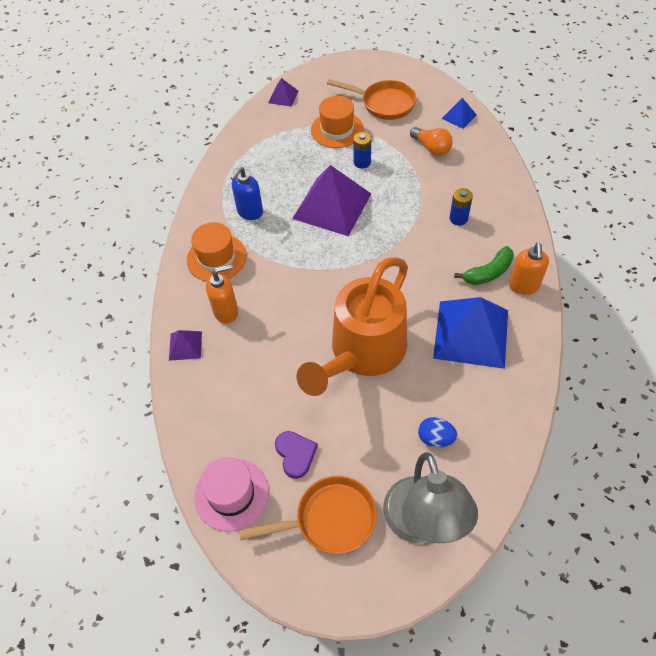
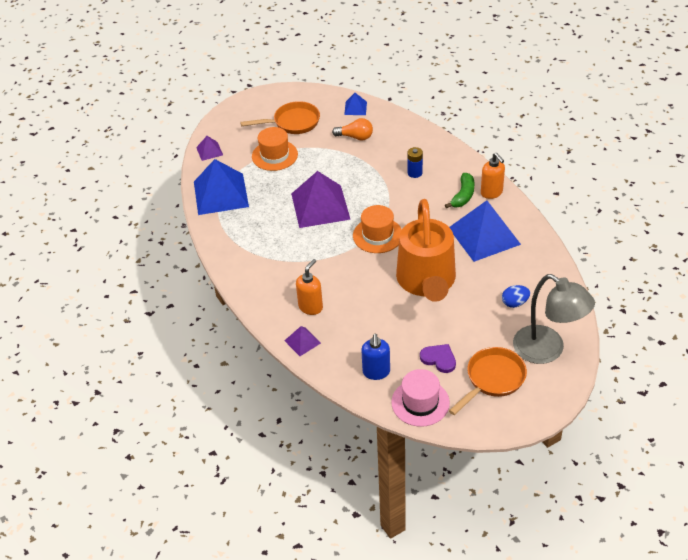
camera: 35 degrees left, 10 degrees down
(216, 258) = (269, 279): orange hat -> orange hat (377, 235)
(250, 212) = (263, 238): blue soap dispenser -> blue soap dispenser (376, 372)
(254, 145) = (220, 194): none -> blue pyramid
(362, 162) = (314, 168): blue battery -> none

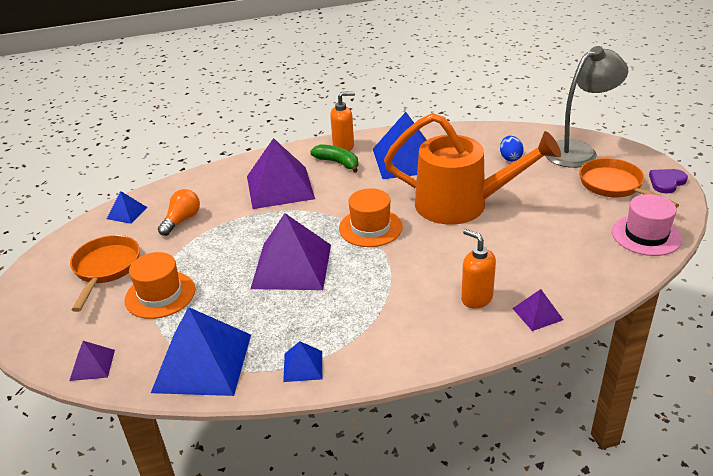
camera: 75 degrees left, 10 degrees down
(227, 237) = (303, 366): none -> blue pyramid
(376, 372) = (597, 260): blue soap dispenser -> none
(415, 173) = (280, 187): blue battery -> purple pyramid
(439, 359) = (582, 214): purple heart -> purple heart (666, 182)

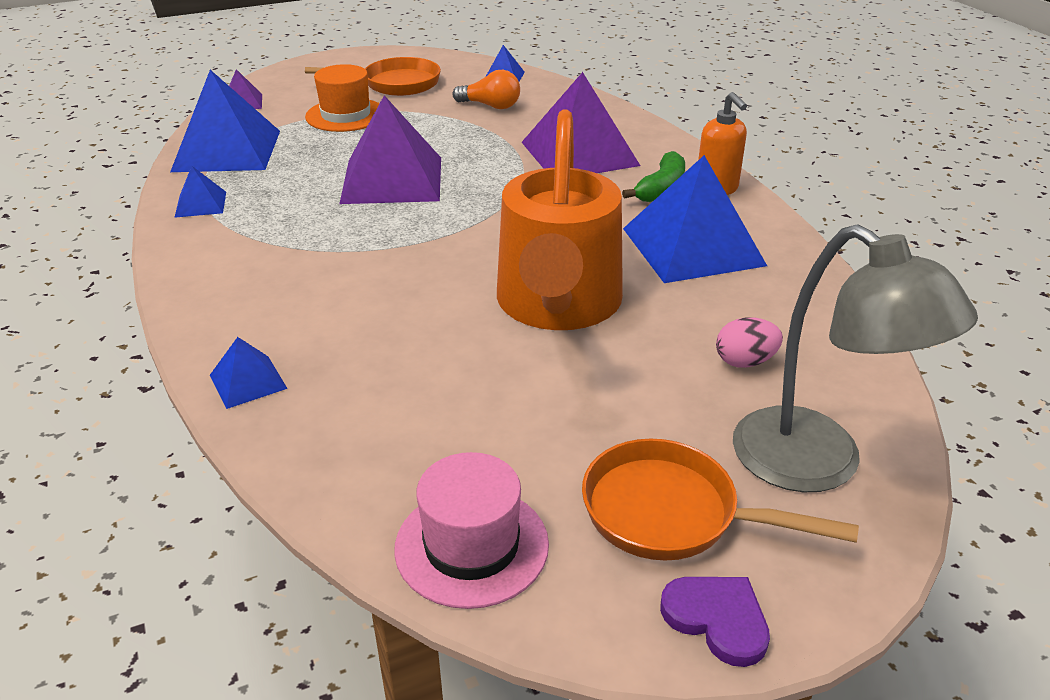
camera: 80 degrees right, 0 degrees up
(370, 228) = (482, 227): orange hat -> none
(476, 298) = (298, 322): orange soap dispenser -> none
(510, 158) = (745, 362): blue egg -> pink egg
(537, 314) = (248, 381): purple pyramid -> blue pyramid
(614, 186) = (671, 513): orange pan -> orange pan turned 120 degrees counterclockwise

